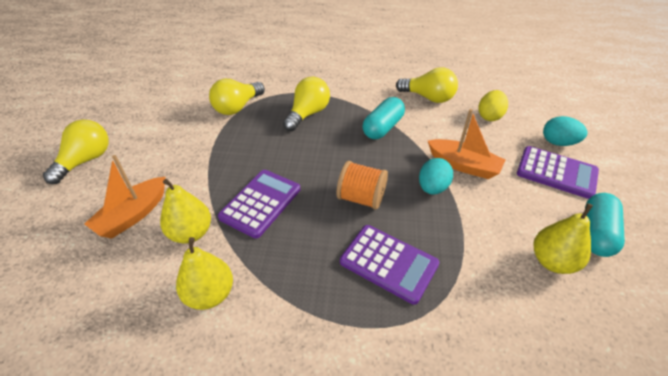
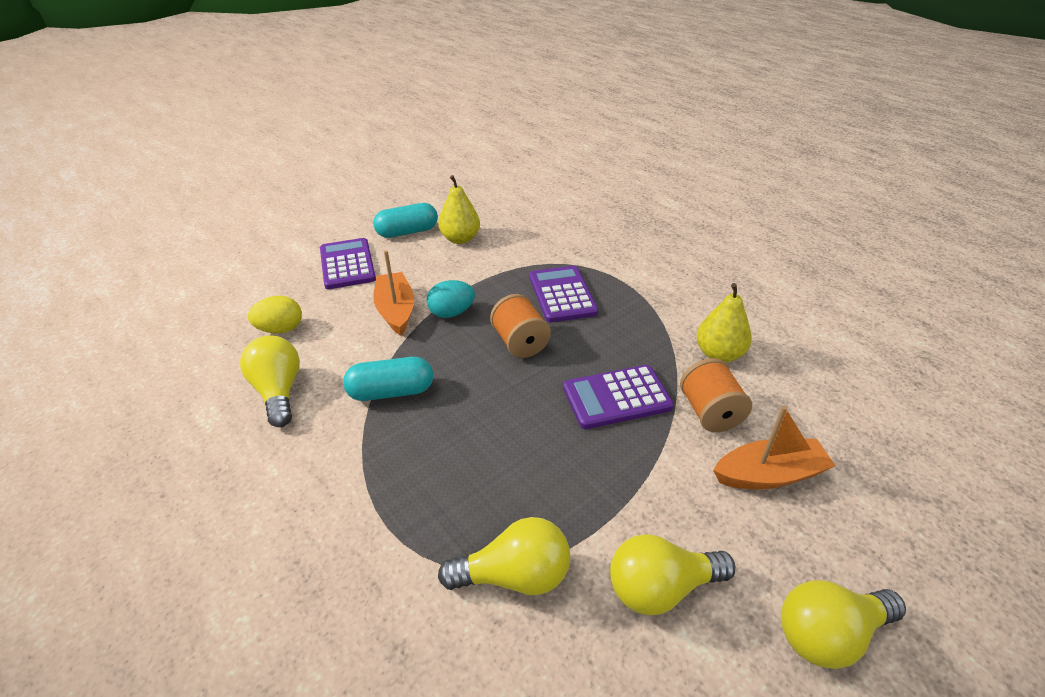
camera: 135 degrees left, 5 degrees down
(191, 233) = (709, 412): yellow pear -> orange spool
(308, 114) = (437, 477): yellow light bulb -> yellow light bulb (660, 588)
(558, 143) = (293, 276): turquoise egg -> none

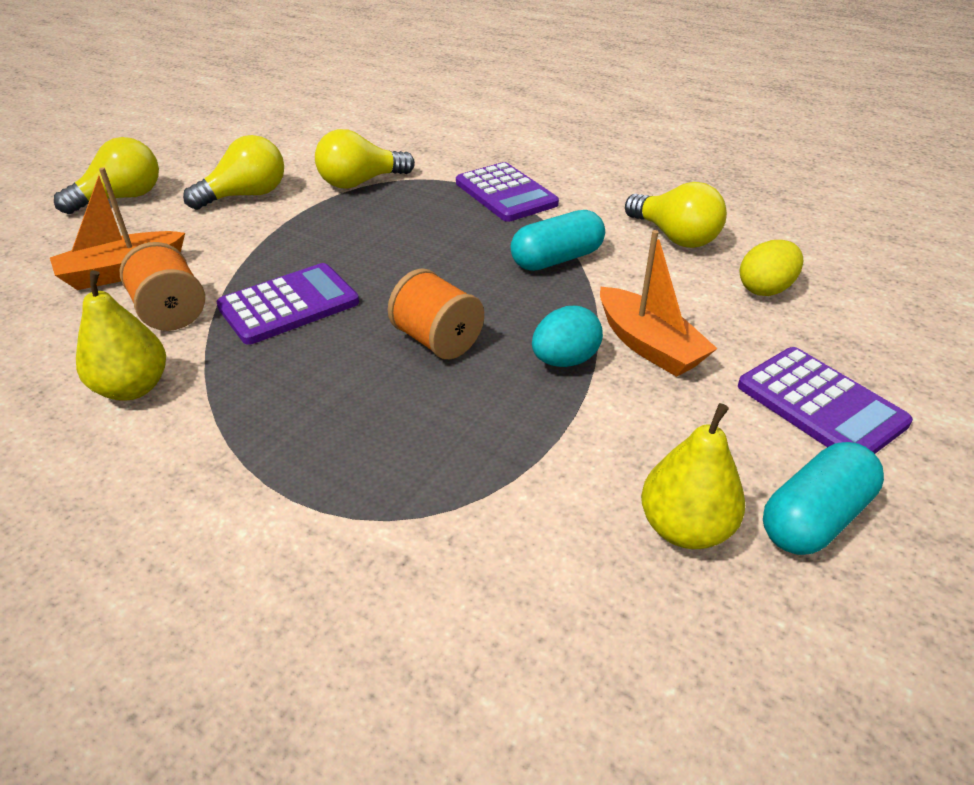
camera: 160 degrees right, 0 degrees up
(562, 295) = (402, 435): purple calculator -> purple calculator (505, 193)

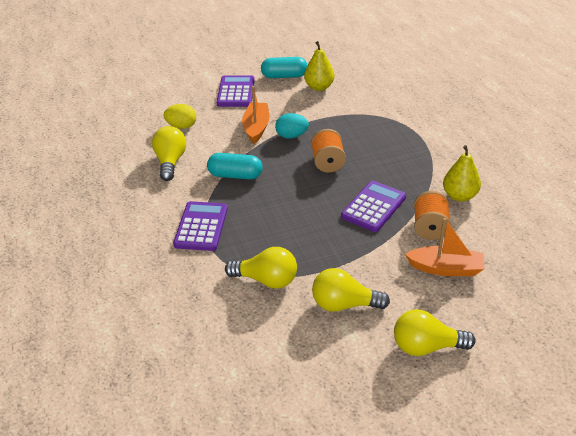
camera: 140 degrees left, 0 degrees up
(289, 305) = (373, 207): purple calculator -> purple calculator turned 120 degrees clockwise

